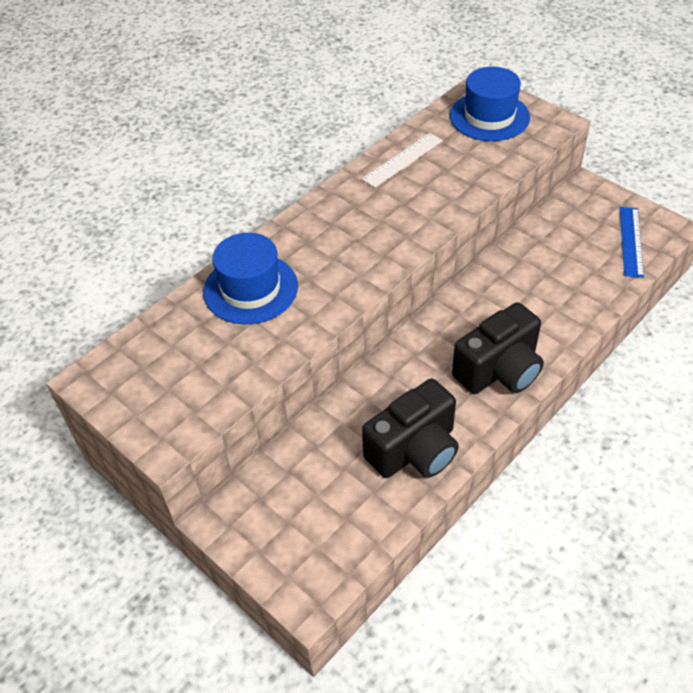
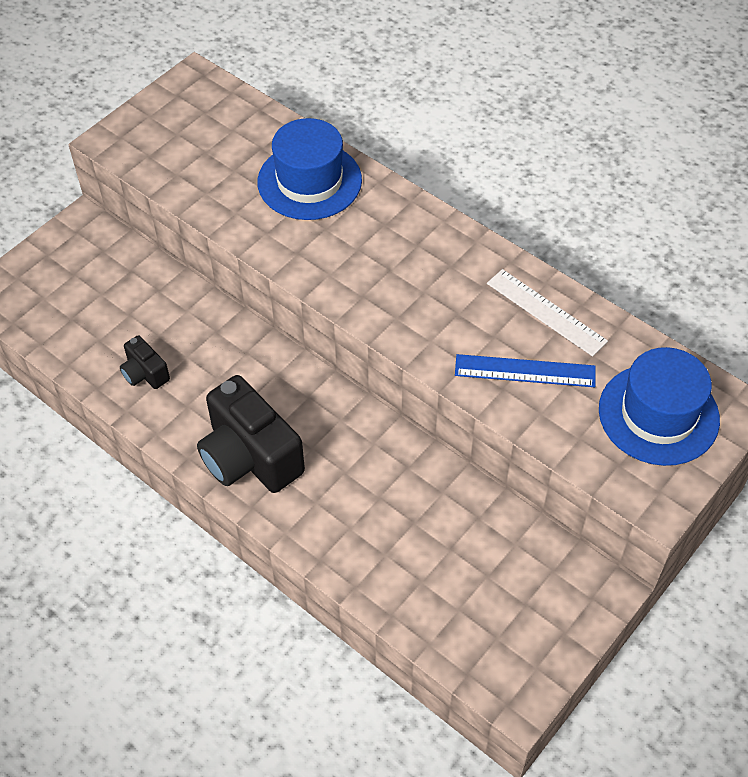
camera: 85 degrees right, 5 degrees up
(414, 450) = (145, 373): black camera -> black camera, size x0.49
(631, 241) = (484, 637): blue ruler -> blue ruler (525, 371)

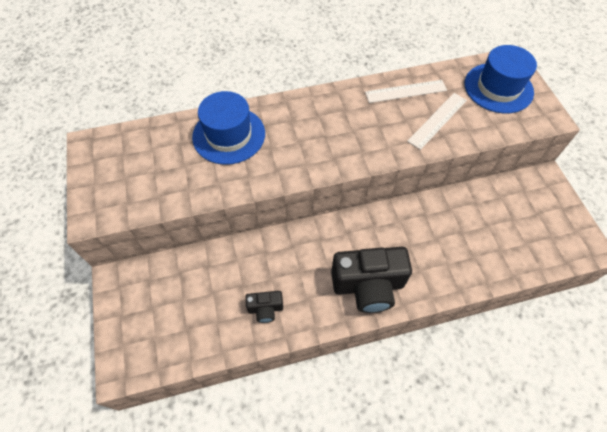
camera: 55 degrees left, 5 degrees up
(525, 371) = (437, 120): blue ruler -> white ruler

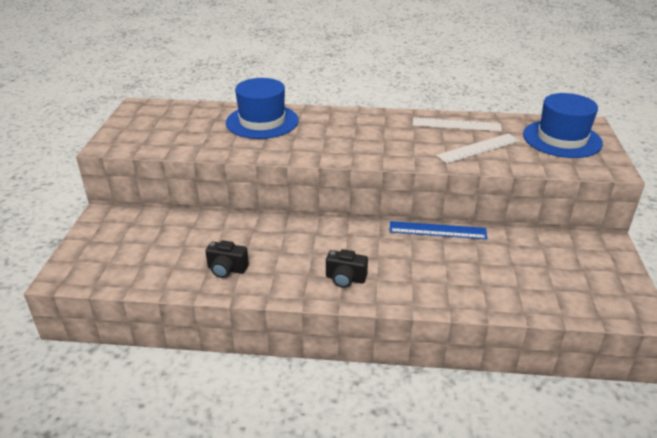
camera: 20 degrees right, 25 degrees down
(368, 286) = (345, 279): black camera -> black camera, size x0.49
(416, 204) = (437, 230): none -> blue ruler

